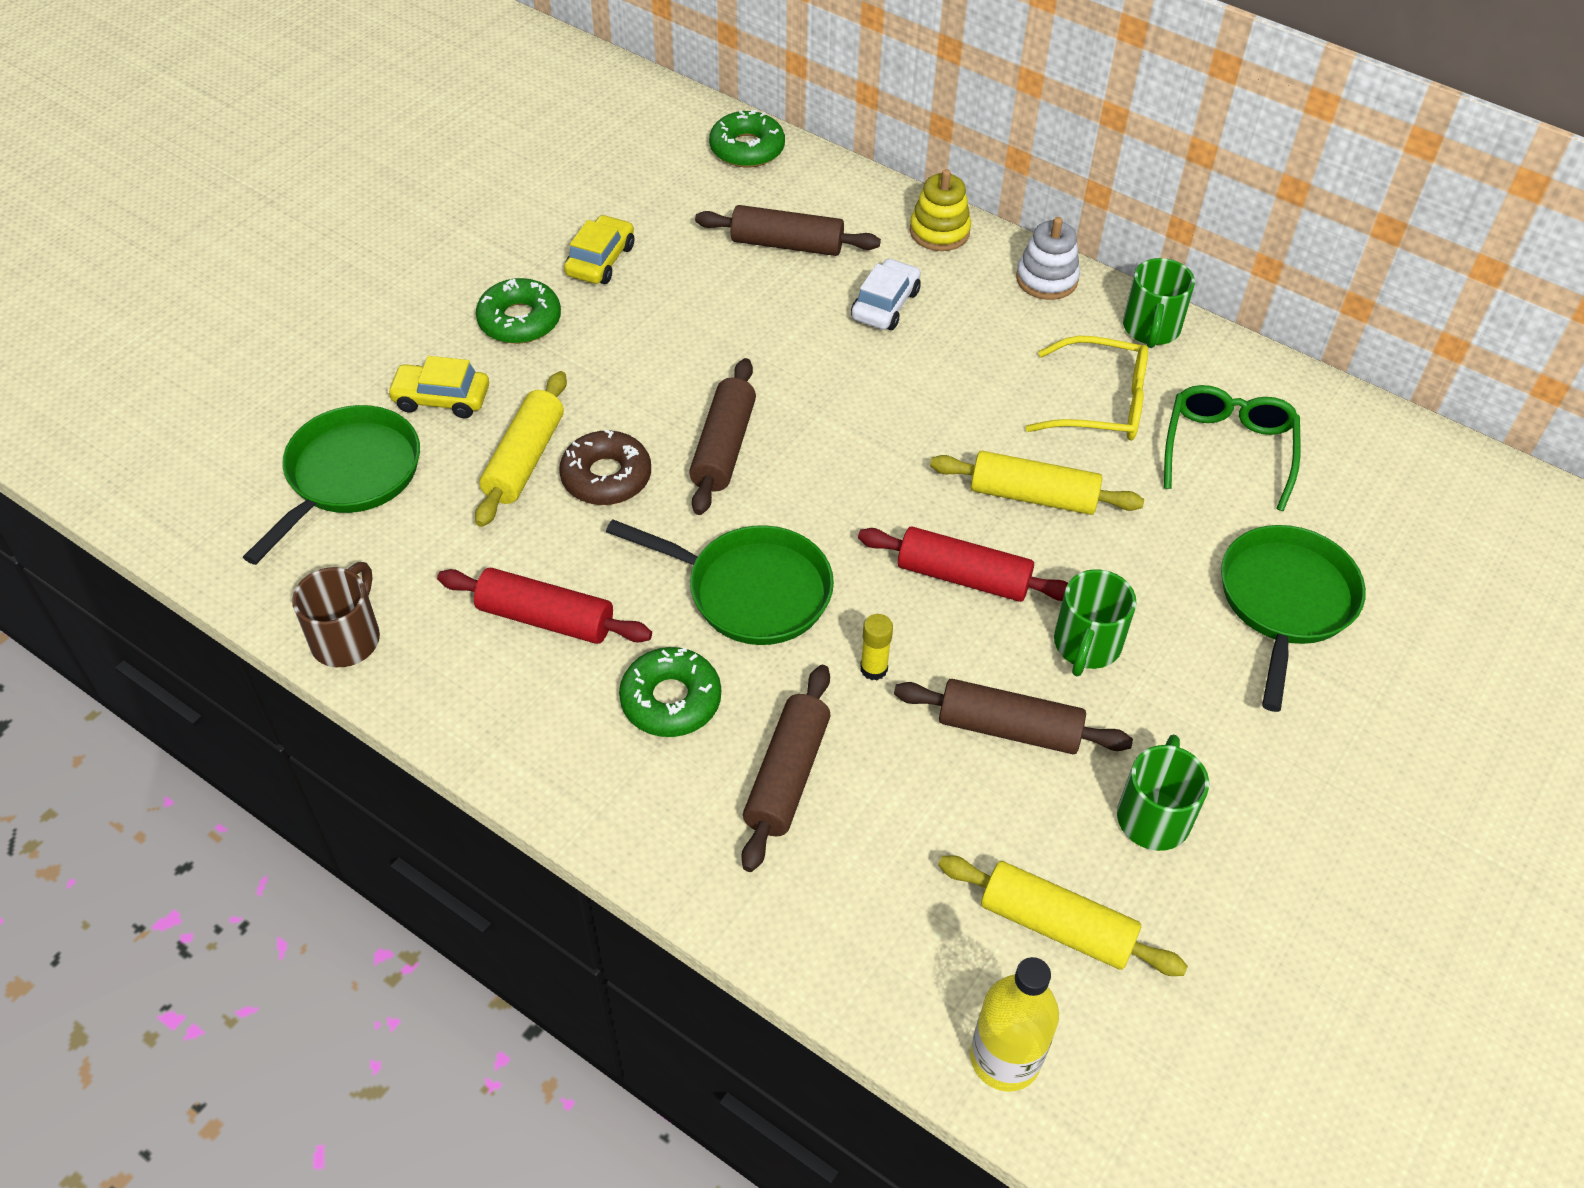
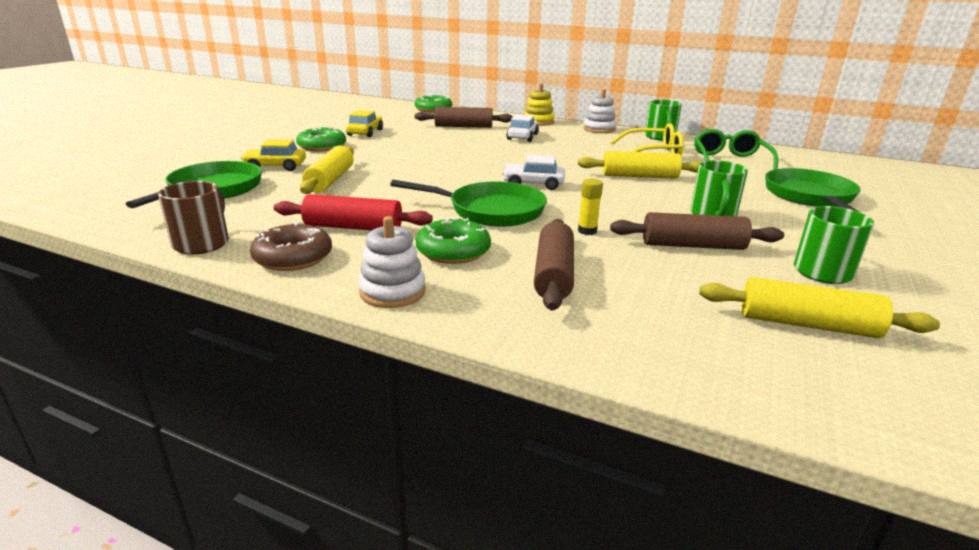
camera: 10 degrees left, 25 degrees down
(577, 787) = (392, 292): none -> white stacking toy
(606, 477) = (384, 183): brown donut -> brown donut (293, 257)
(723, 447) = (452, 172): brown rolling pin -> none
(843, 506) = (533, 184): none -> white car
(963, 577) = (620, 200): red rolling pin -> none
(1005, 1058) = (842, 404): yellow bottle -> none

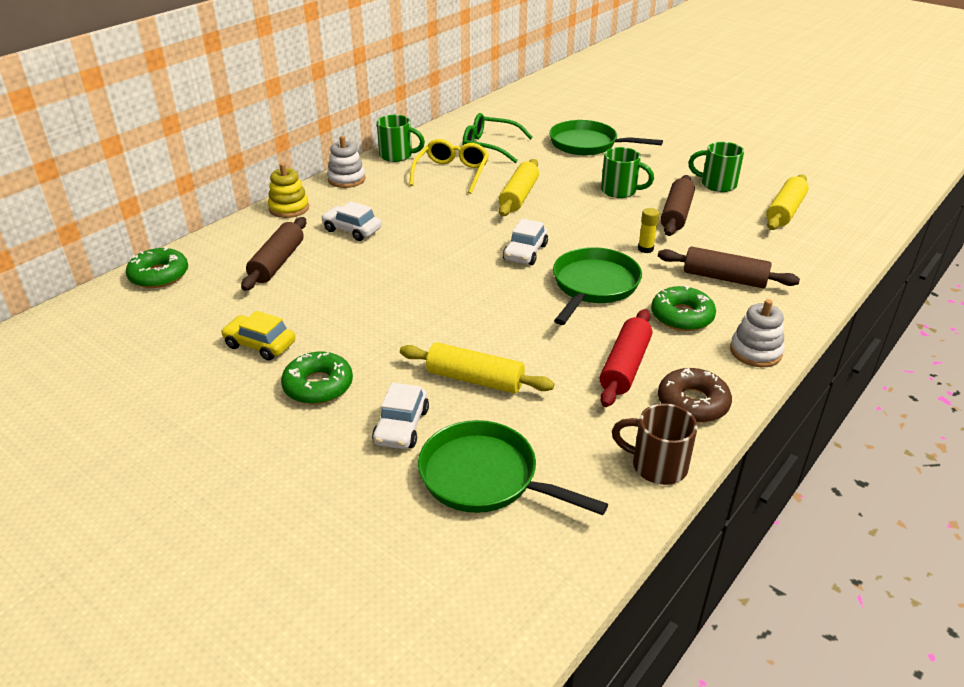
camera: 75 degrees left, 10 degrees up
(275, 167) = (401, 426): yellow car -> white car

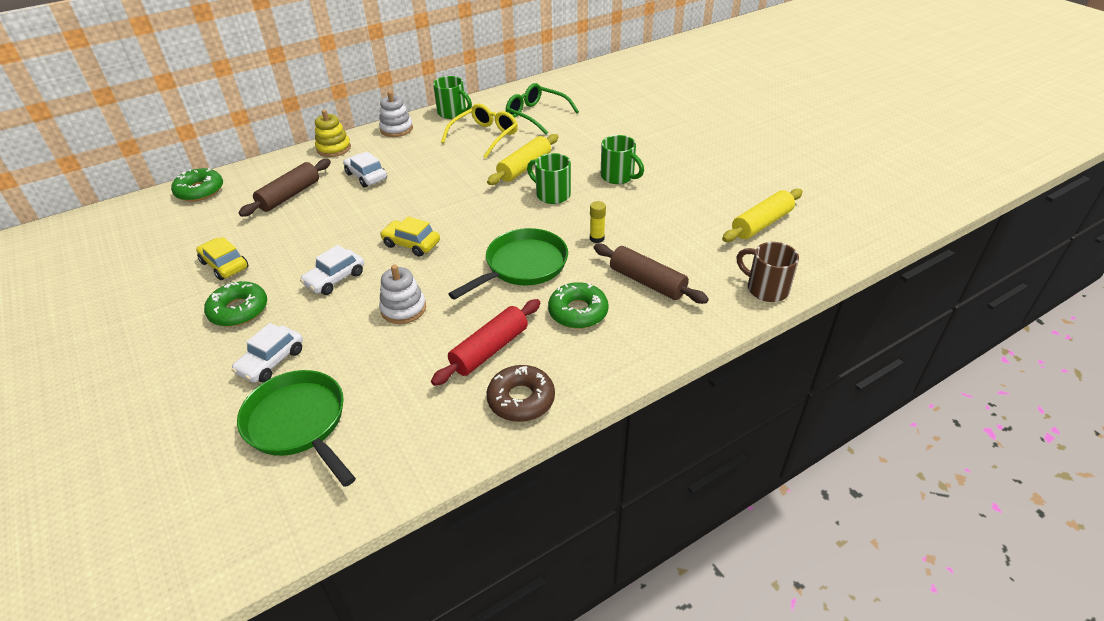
camera: 20 degrees right, 5 degrees up
(460, 286) = (411, 244): none -> yellow car
(475, 379) = (358, 332): yellow rolling pin -> none
(525, 252) = (489, 222): white car -> white car (335, 279)
(587, 144) = (624, 125): green pan -> none
(657, 465) = (443, 451): brown mug -> brown mug (766, 289)
(676, 214) = (652, 209): brown rolling pin -> none
(717, 184) = (715, 185): green mug -> green mug (552, 194)
(755, 351) = (618, 362): white stacking toy -> white stacking toy (403, 309)

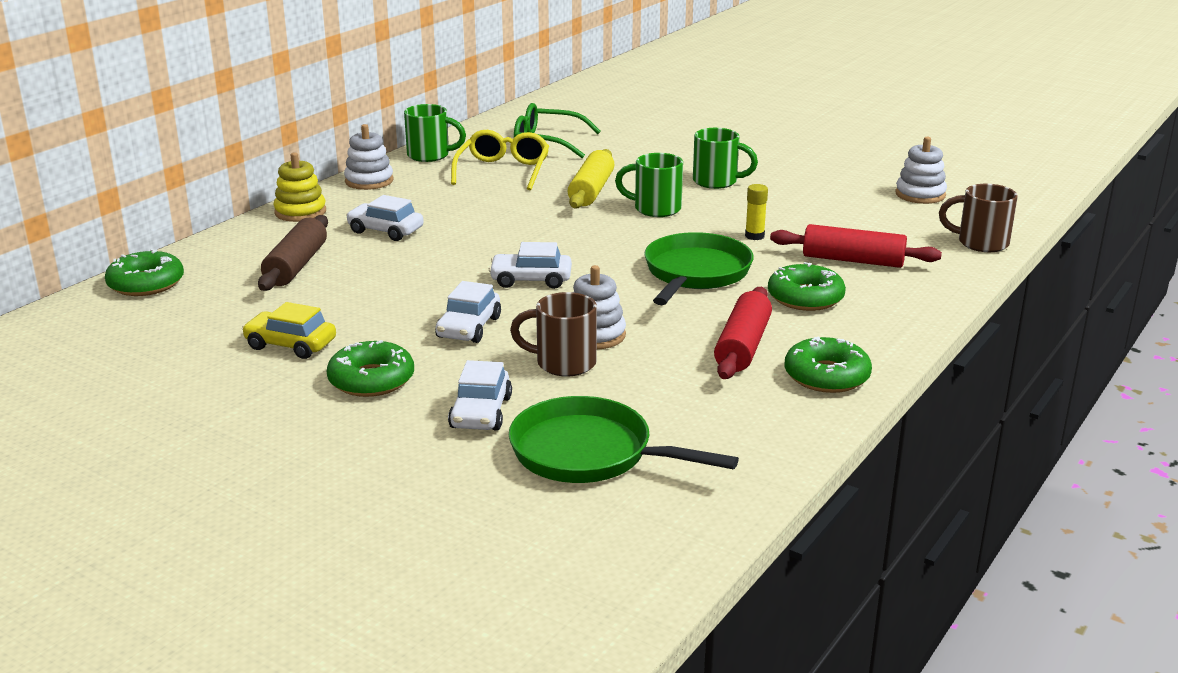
camera: 25 degrees left, 15 degrees down
(360, 330) = (563, 363): none -> brown mug
(411, 244) = (531, 280): yellow car -> white car
(521, 399) = (826, 376): brown donut -> green donut
(647, 282) = (853, 260): brown rolling pin -> red rolling pin
(761, 224) = (920, 195): yellow rolling pin -> white stacking toy

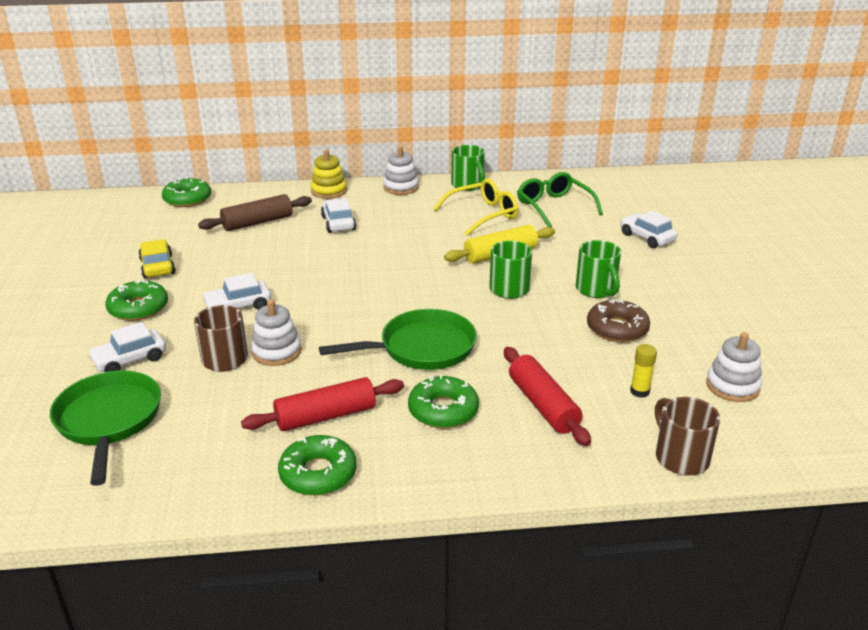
camera: 50 degrees right, 5 degrees up
(531, 280) = (330, 295): white car -> white car (647, 237)
(754, 236) = (522, 344): yellow glue stick -> yellow glue stick (639, 391)
(787, 197) = (617, 329): none -> brown donut

